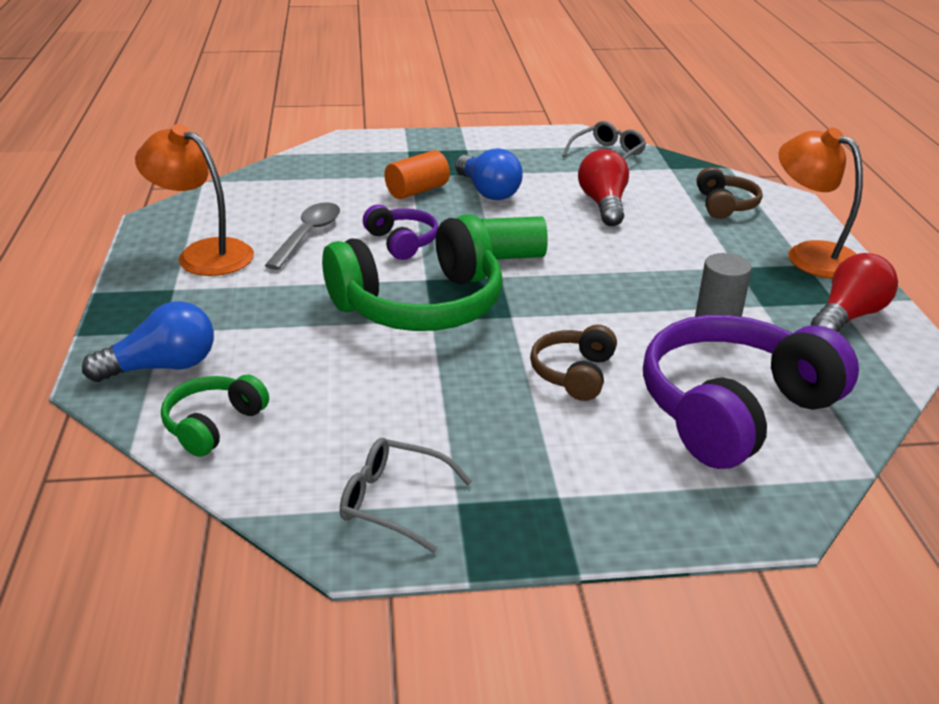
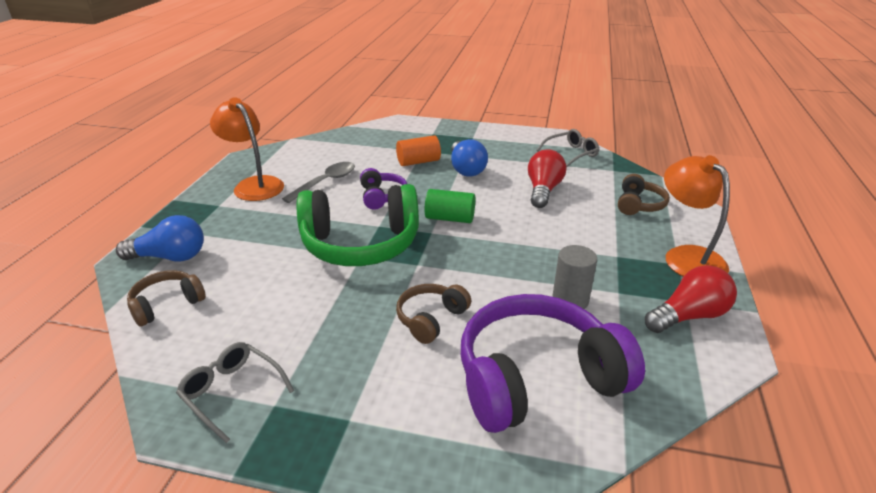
camera: 20 degrees right, 0 degrees up
(213, 425) = (167, 305): green headphones -> brown headphones

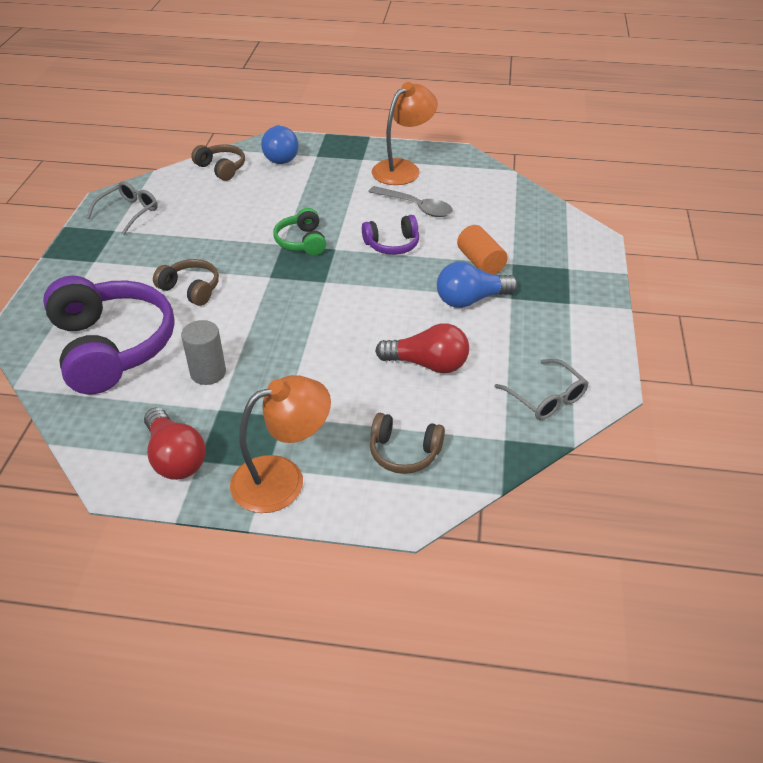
camera: 85 degrees right, 10 degrees up
(361, 244) = (302, 242): green headphones -> green headphones, size x0.49
(450, 218) = (353, 292): green cylinder -> none

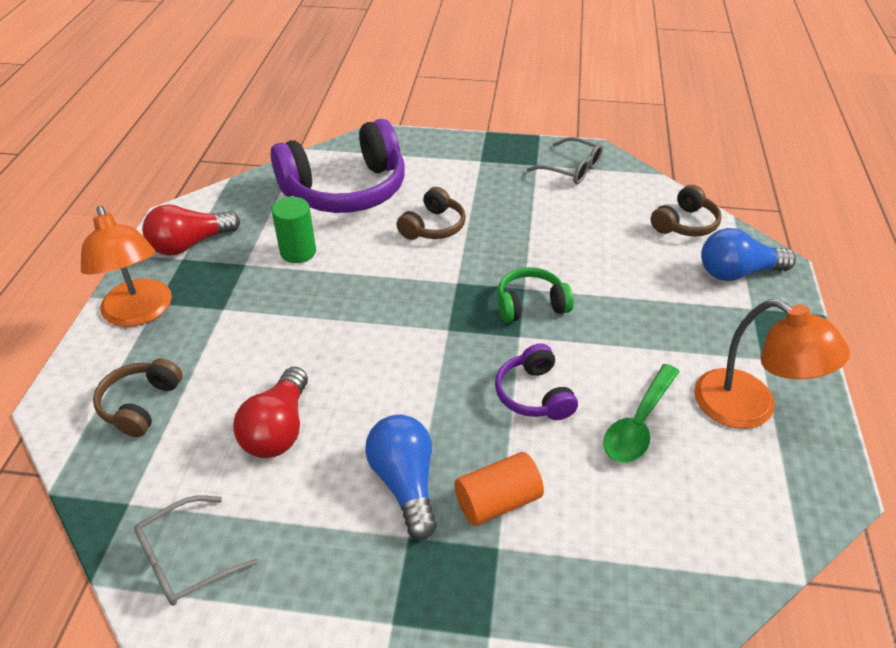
camera: 90 degrees right, 0 degrees up
(208, 373) = (298, 252): grey cylinder -> green cylinder
(415, 207) = (639, 423): grey spoon -> green spoon

